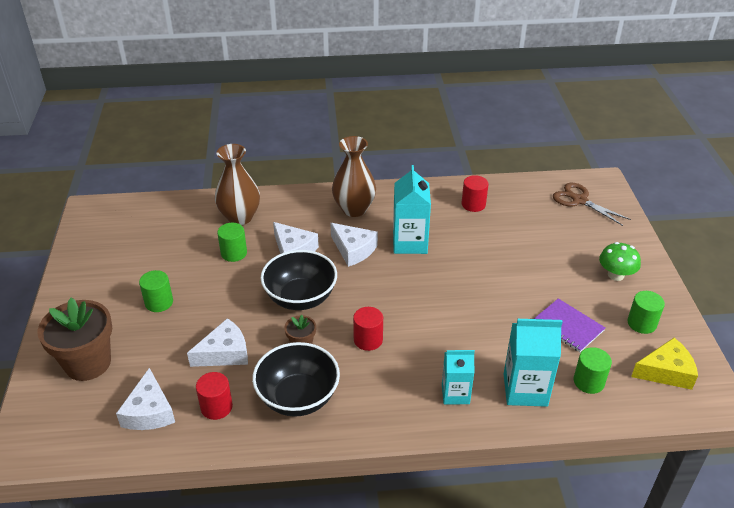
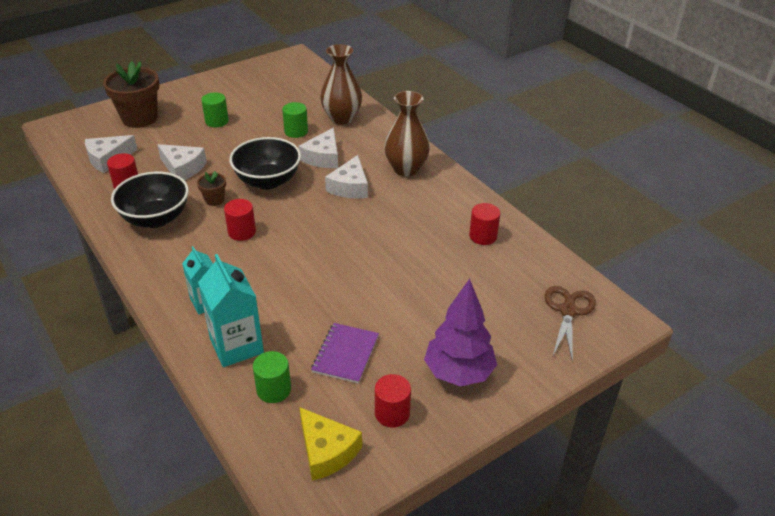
camera: 60 degrees right, 0 degrees up
(410, 243) = (387, 215): turquoise carton -> none
(615, 275) = (458, 373): green mushroom -> purple tree
(641, 323) = (392, 413): green cylinder -> red cylinder

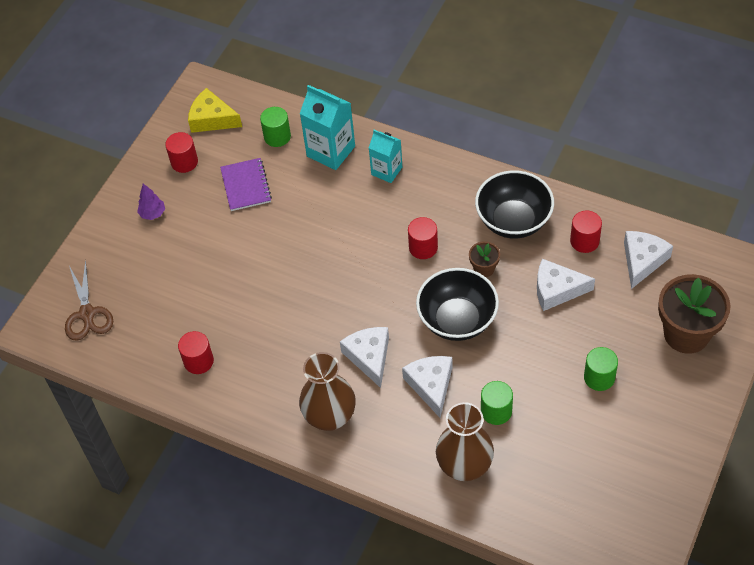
camera: 155 degrees right, 15 degrees up
(458, 373) = (153, 214): purple tree -> purple tree, size x0.47

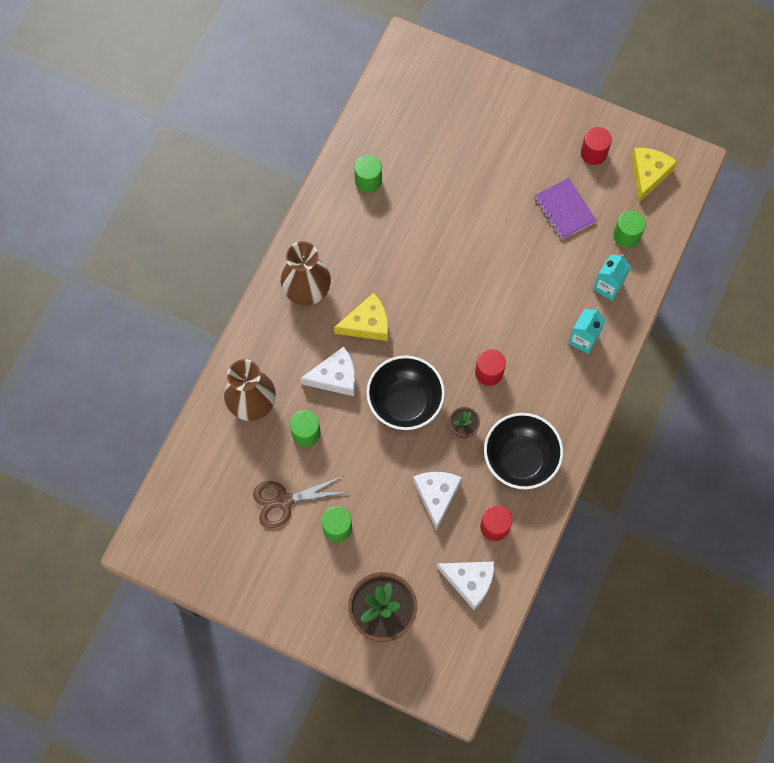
camera: 85 degrees right, 15 degrees up
(87, 314) = (421, 86): brown scissors -> brown scissors (284, 501)
(153, 214) = (531, 130): purple tree -> none
(198, 361) = (368, 181): red cylinder -> green cylinder
(246, 186) = (564, 209): purple notebook -> purple notebook turned 75 degrees clockwise
(331, 151) = (608, 286): turquoise carton -> turquoise carton, size x0.64
(369, 357) = (367, 324): white cheese -> yellow cheese

